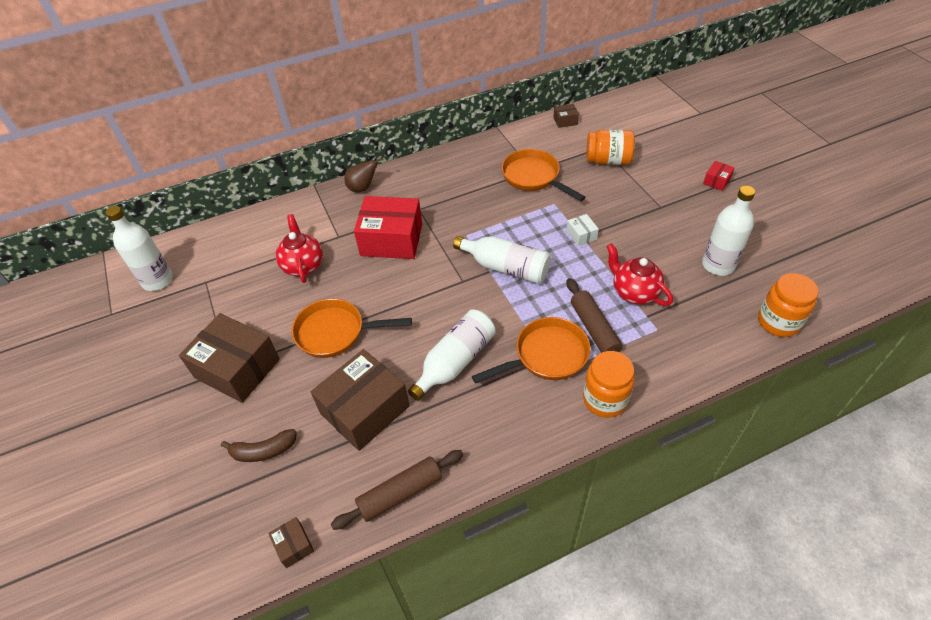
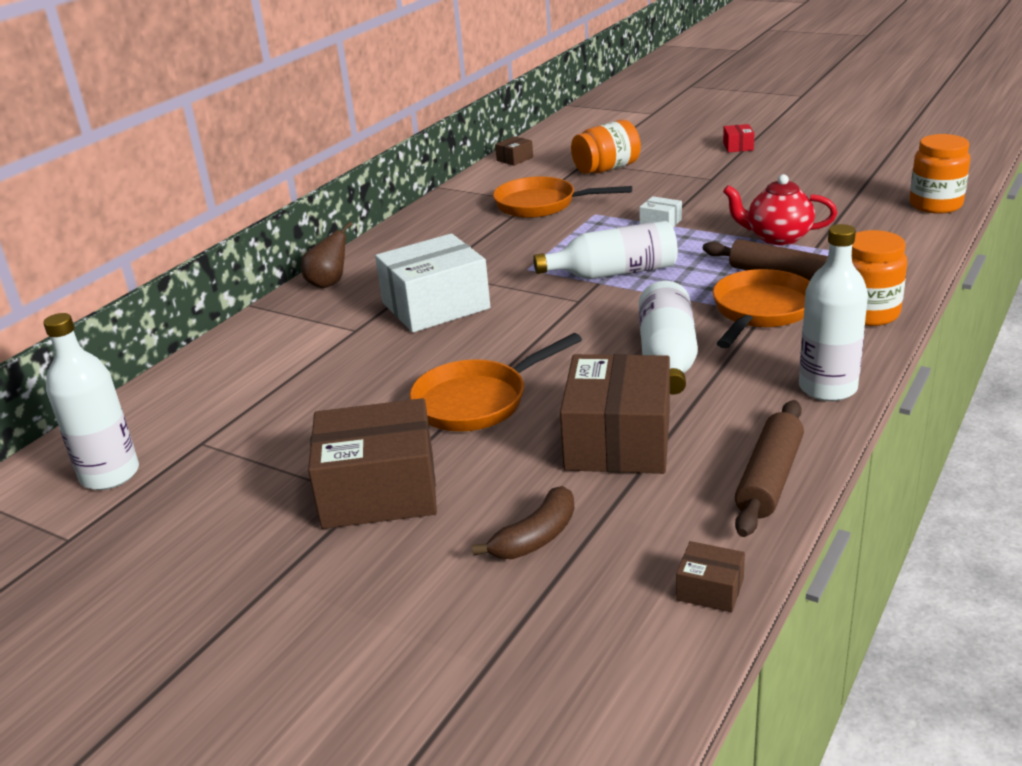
camera: 35 degrees left, 20 degrees down
(303, 265) = (340, 370): red teapot -> none
(391, 239) = (435, 305): red box -> white box
(718, 265) = (826, 193): white bottle -> white bottle (827, 388)

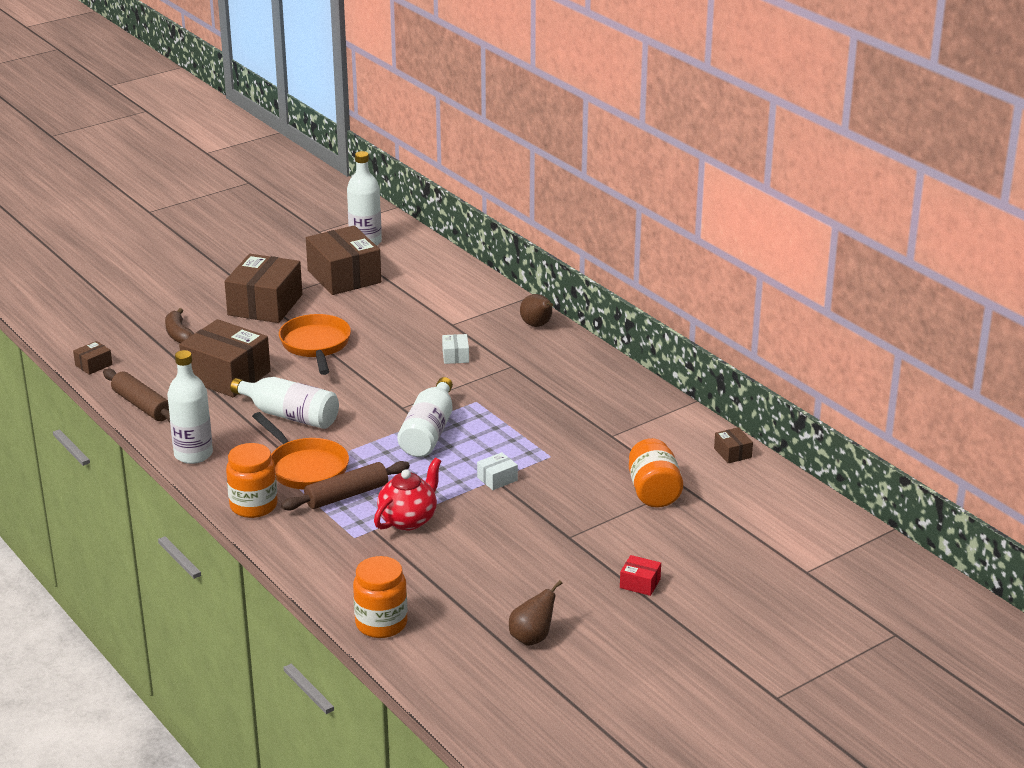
camera: 110 degrees right, 0 degrees up
(246, 452) = (344, 276): none -> brown box
(435, 305) = (455, 356): white box -> white box, size x0.43
(541, 205) = (597, 437): orange pan -> none
(858, 158) = (532, 638): none -> brown pear

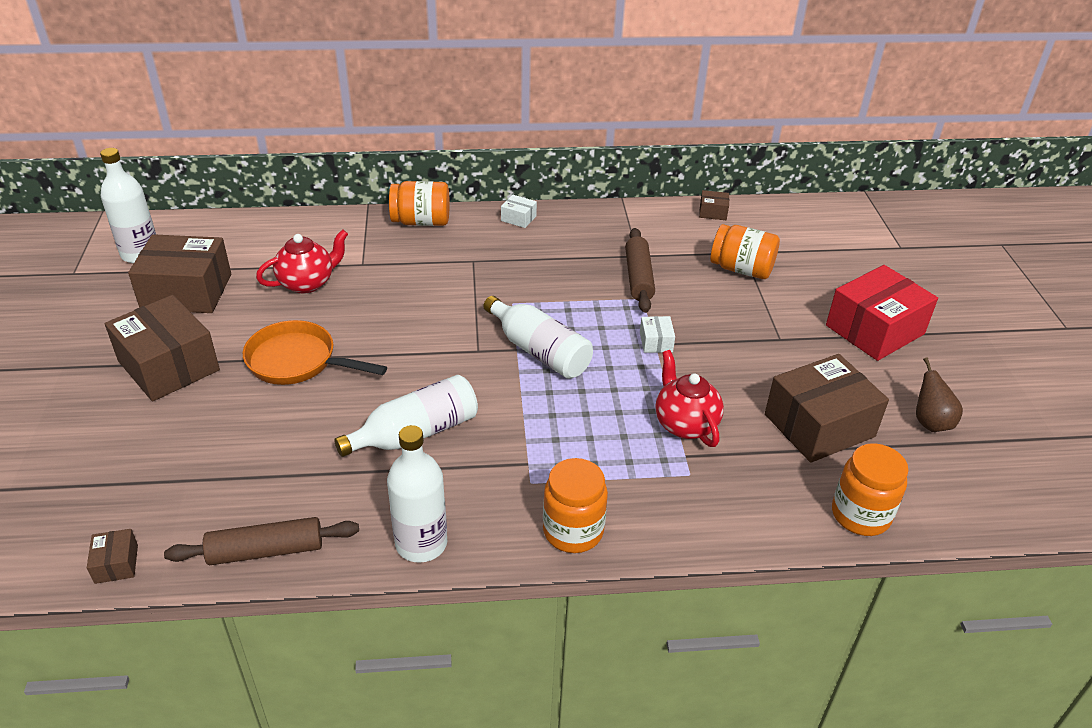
camera: 60 degrees left, 10 degrees up
(179, 335) = (145, 457): brown banana -> none
(226, 375) = (280, 451): brown box -> brown box (819, 425)
(305, 467) = (529, 460): orange pan -> none
(347, 495) = (608, 450): brown rolling pin -> brown rolling pin (638, 277)
(404, 313) = (307, 283): none -> red teapot
(455, 356) = (421, 284): white box -> white box (518, 218)
(537, 325) = (421, 222): brown pear -> orange jar
(640, 583) = (874, 330): red box -> red box, size x2.33

